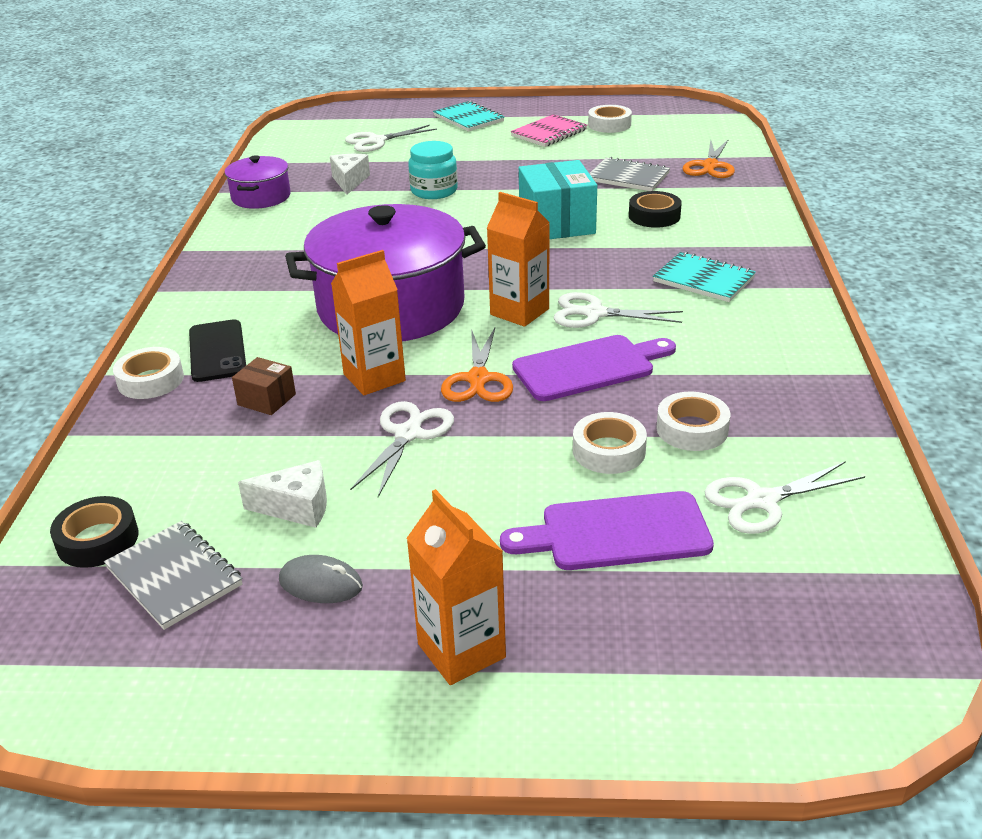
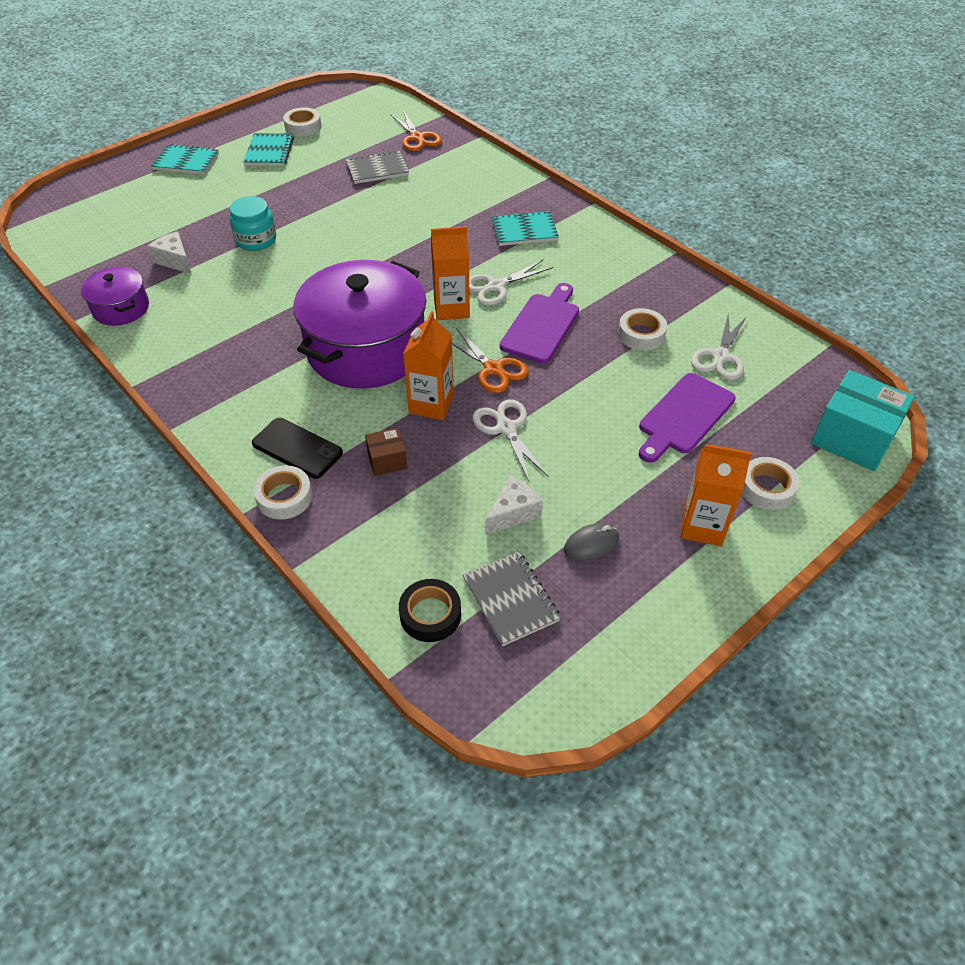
camera: 45 degrees left, 15 degrees up
(174, 577) = (510, 599): grey notebook -> grey notebook turned 60 degrees clockwise
(376, 141) = (140, 213): white scissors -> none
(549, 133) = (269, 152): pink notebook -> turquoise notebook
(556, 224) = (382, 229): turquoise box -> turquoise box (852, 438)
(609, 451) = (620, 372): white tape -> white tape (766, 488)
(654, 216) = (435, 195): black tape -> none

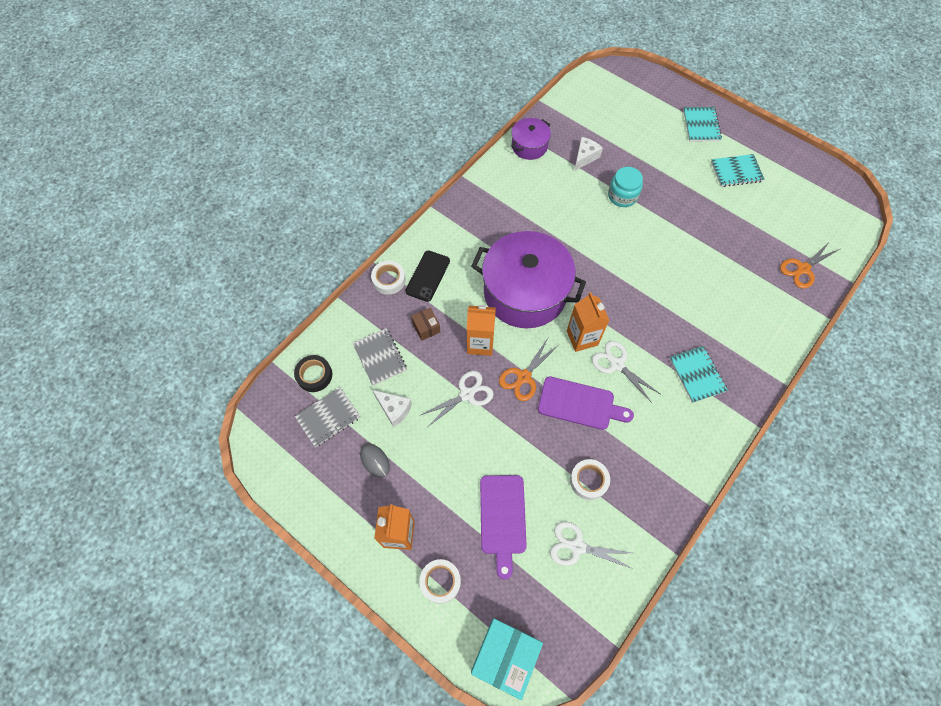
camera: 80 degrees right, 15 degrees up
(303, 127) = (782, 184): white tape -> none
(377, 169) = (742, 250): grey notebook -> grey notebook (380, 357)
(684, 416) = (502, 518): purple cutting board -> purple cutting board turned 120 degrees counterclockwise

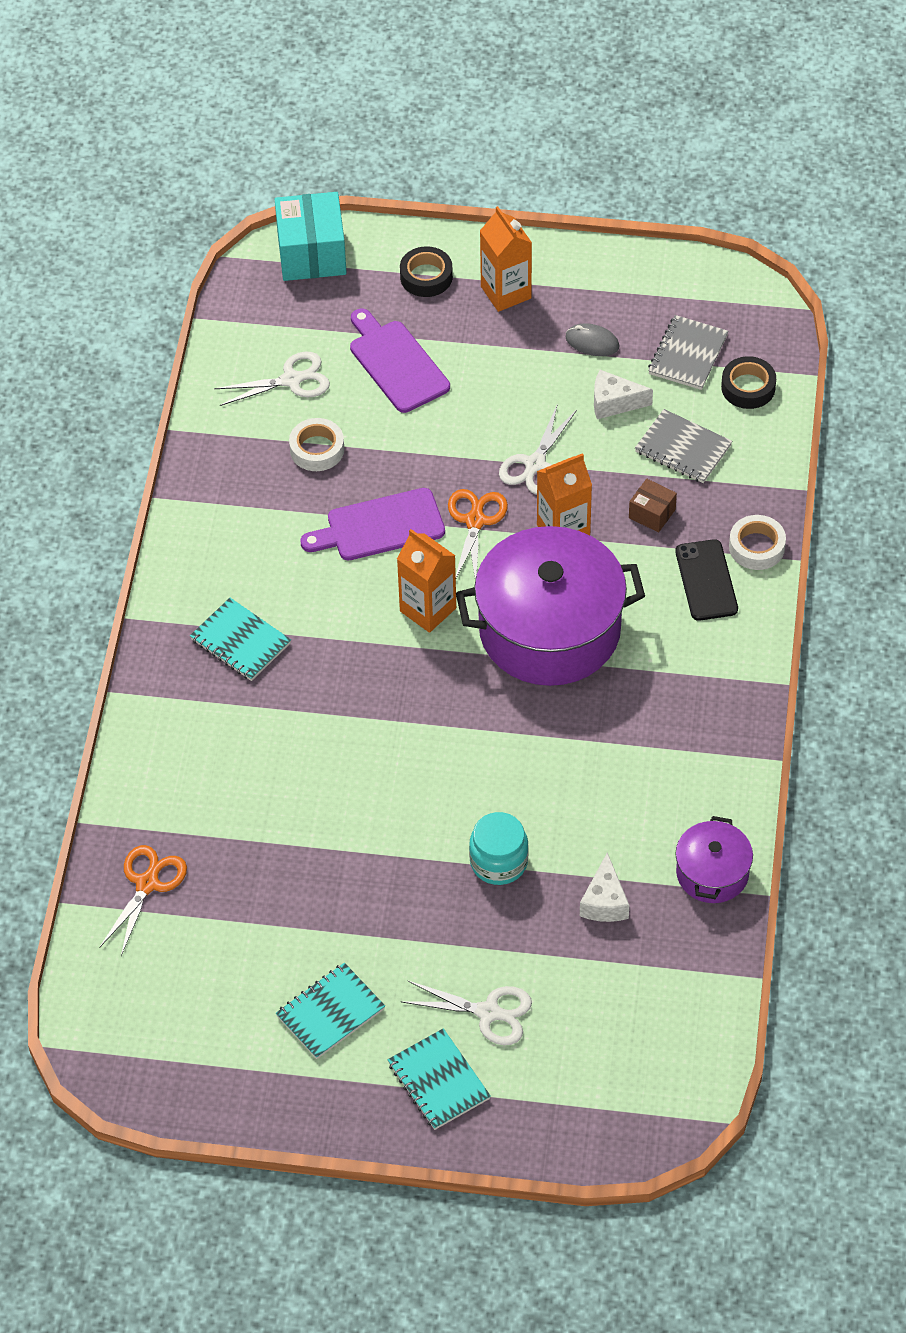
camera: 150 degrees right, 10 degrees down
(440, 581) = (426, 277): white tape -> black tape
(617, 364) = (358, 599): white scissors -> white scissors (488, 1012)

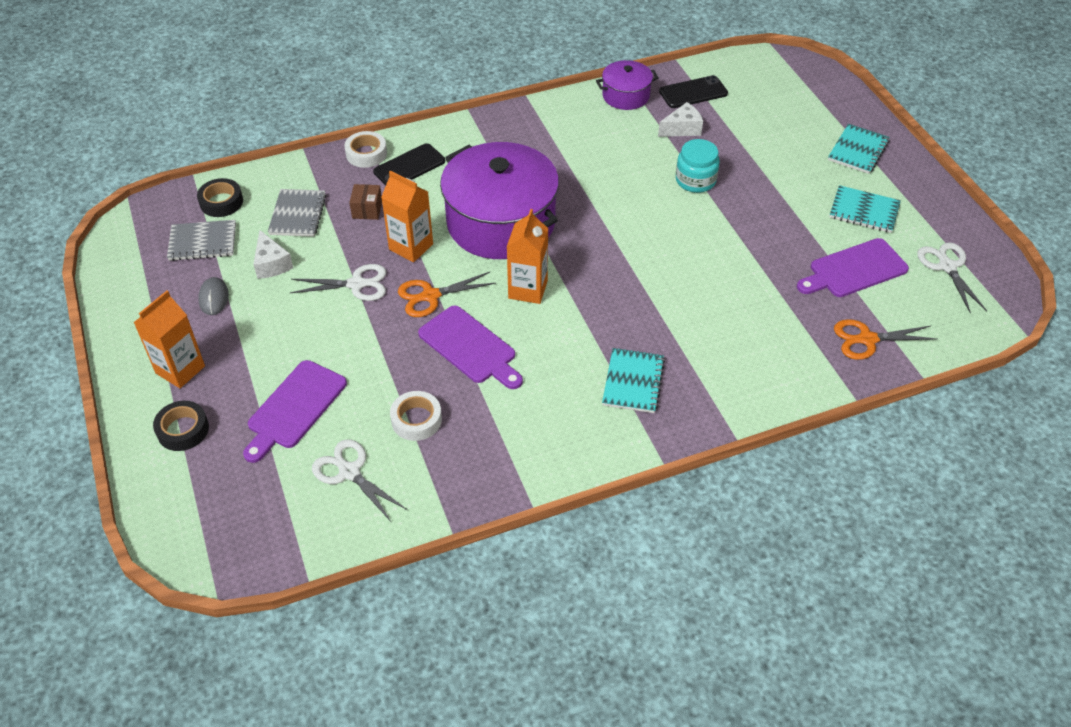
camera: 120 degrees left, 5 degrees down
(248, 938) = (854, 270): none -> purple cutting board
(312, 253) = (186, 528): turquoise box -> none
(488, 1012) = (797, 148): white scissors -> white scissors (947, 267)
(673, 957) = (693, 92): none -> black phone

